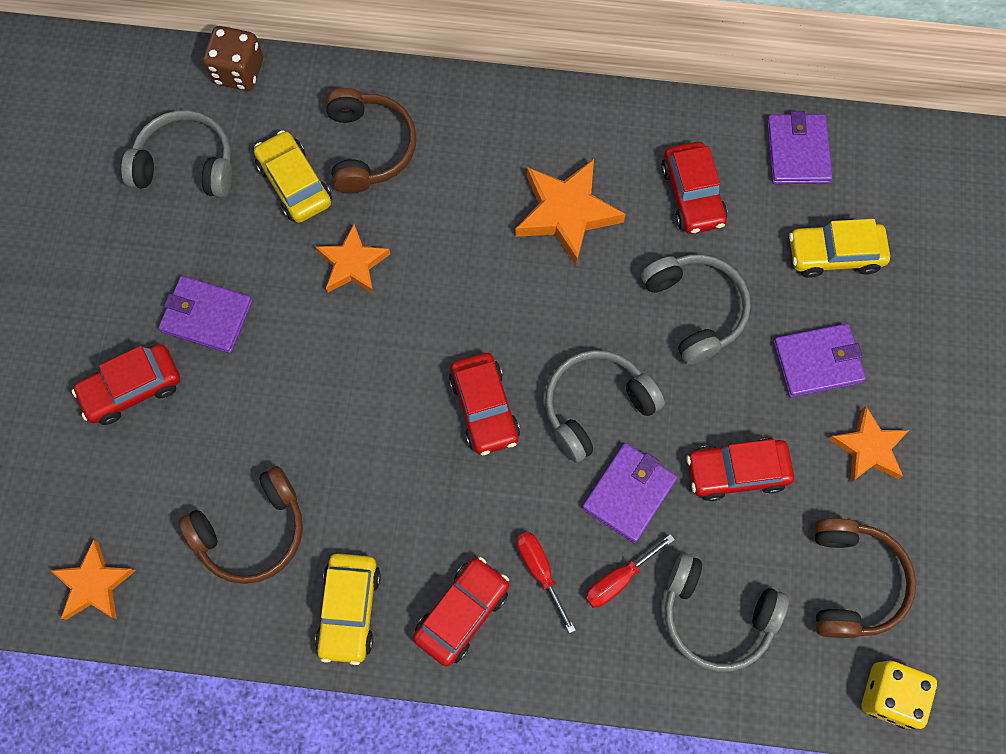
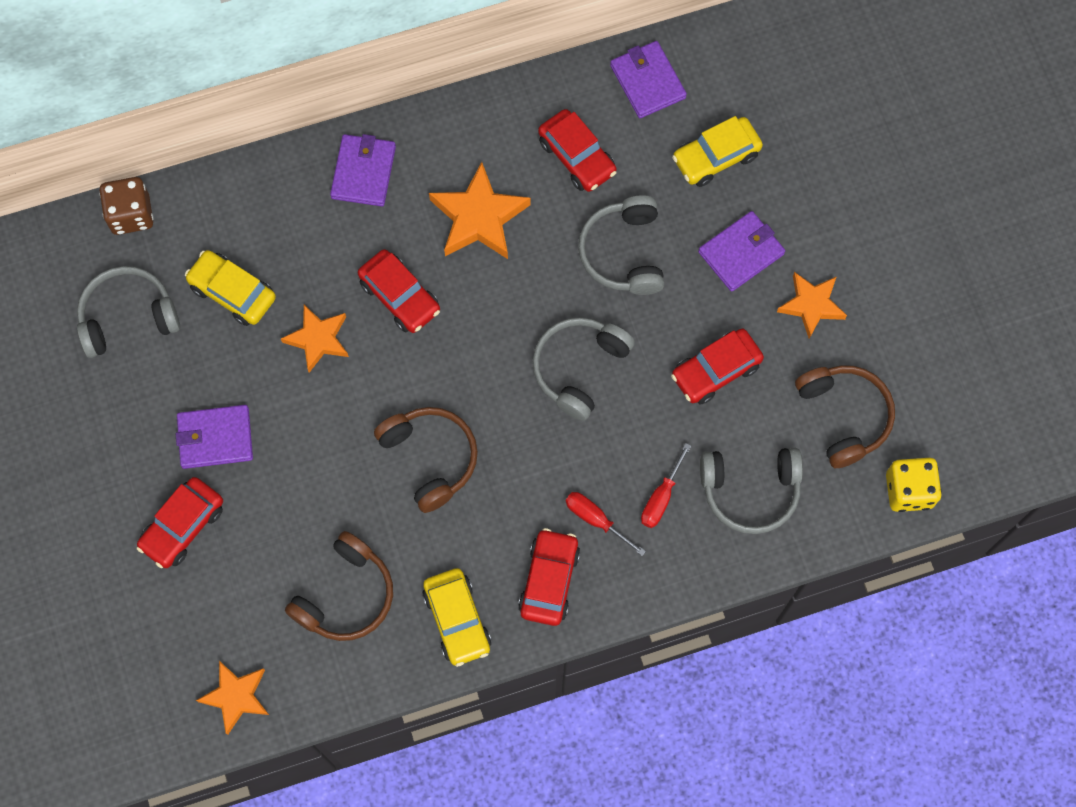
camera: 25 degrees left, 0 degrees up
(369, 148) = (282, 233): brown headphones -> brown headphones (430, 458)
(484, 408) = (488, 410): red car -> red car (400, 296)
(629, 493) = (638, 426): purple wallet -> purple wallet (363, 172)
(695, 309) = (623, 253): grey headphones -> grey headphones turned 135 degrees counterclockwise

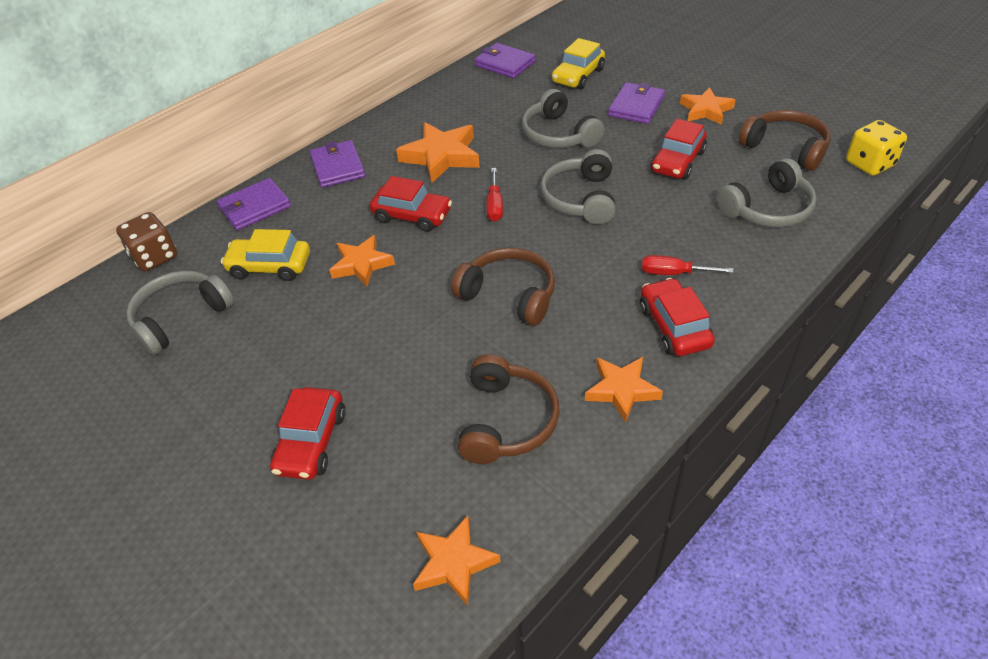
camera: 25 degrees left, 25 degrees down
(215, 438) = (307, 363): purple wallet -> purple wallet (255, 207)
(457, 620) = (621, 390): yellow car -> orange star
(577, 156) = (487, 107): red car -> none
(661, 497) = (709, 239): red screwdriver -> red screwdriver (494, 205)

